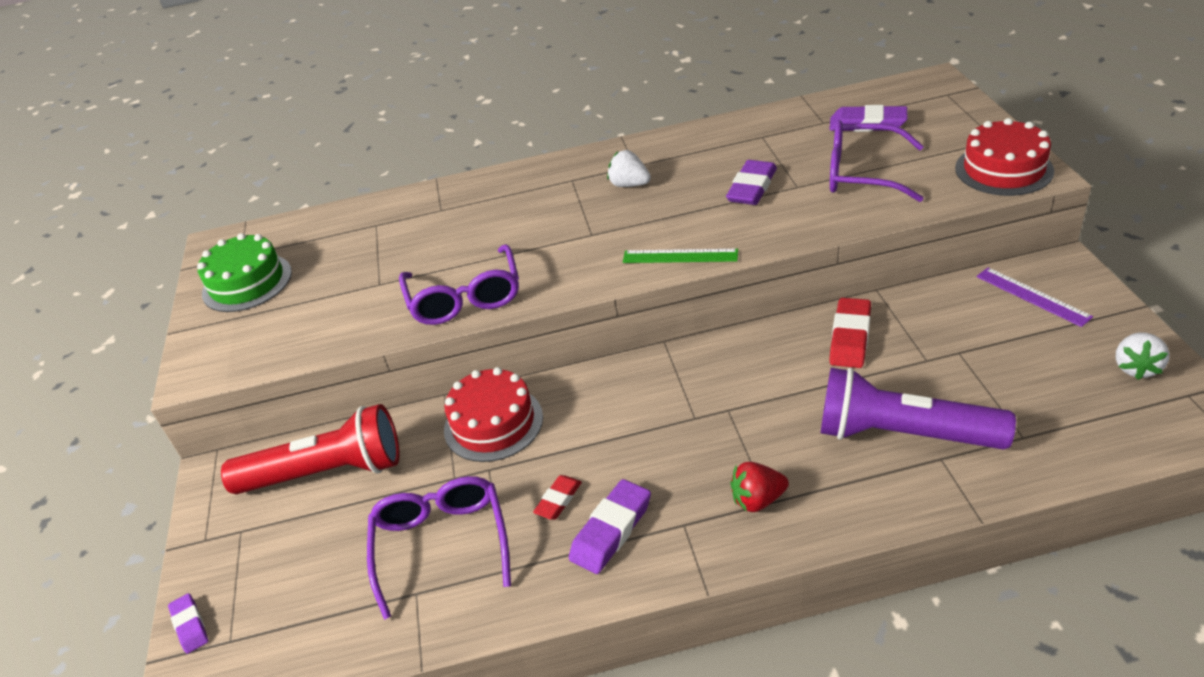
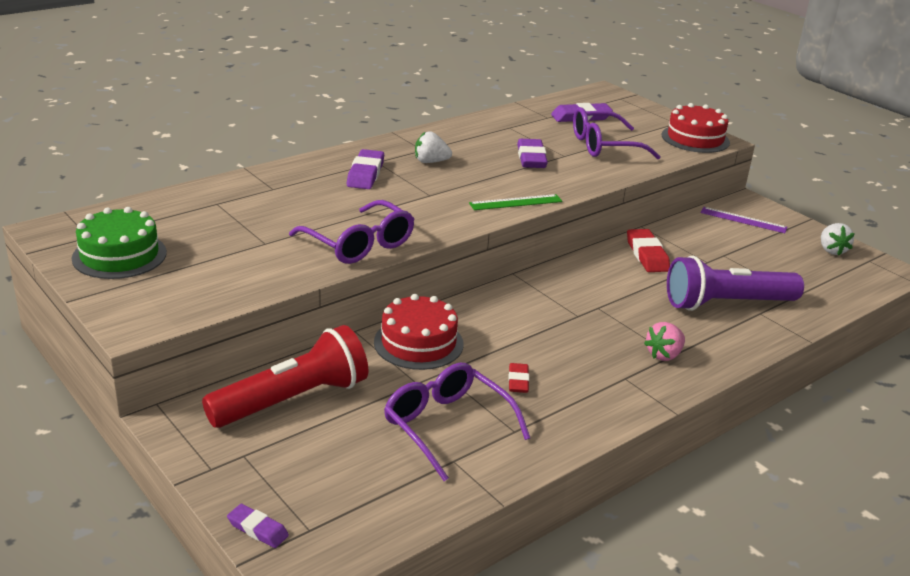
camera: 35 degrees left, 10 degrees down
(611, 530) = (575, 391): purple eraser -> purple eraser (365, 174)
(757, 500) = (664, 355): red strawberry -> pink strawberry

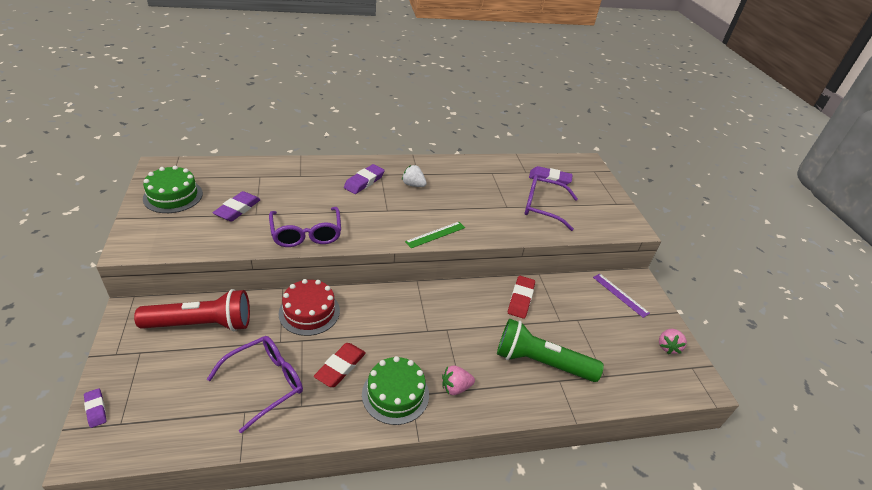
camera: 25 degrees right, 10 degrees up
(446, 426) = (265, 383): purple glasses -> purple glasses turned 60 degrees clockwise
(516, 202) = (435, 234): green ruler -> green ruler turned 45 degrees counterclockwise
(518, 381) = (340, 367): red eraser -> red eraser, size x1.65
(531, 158) = (481, 202): purple eraser -> purple eraser (237, 209)
(607, 383) = (395, 394): none -> green cake
(695, 138) = (617, 221): red cake -> none
(726, 303) = (541, 362): purple flashlight -> green flashlight
(831, 250) = (668, 347): white strawberry -> pink strawberry

